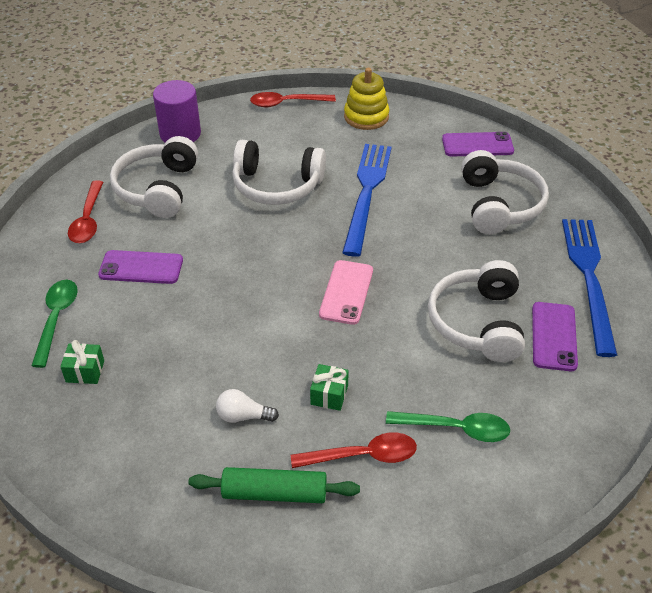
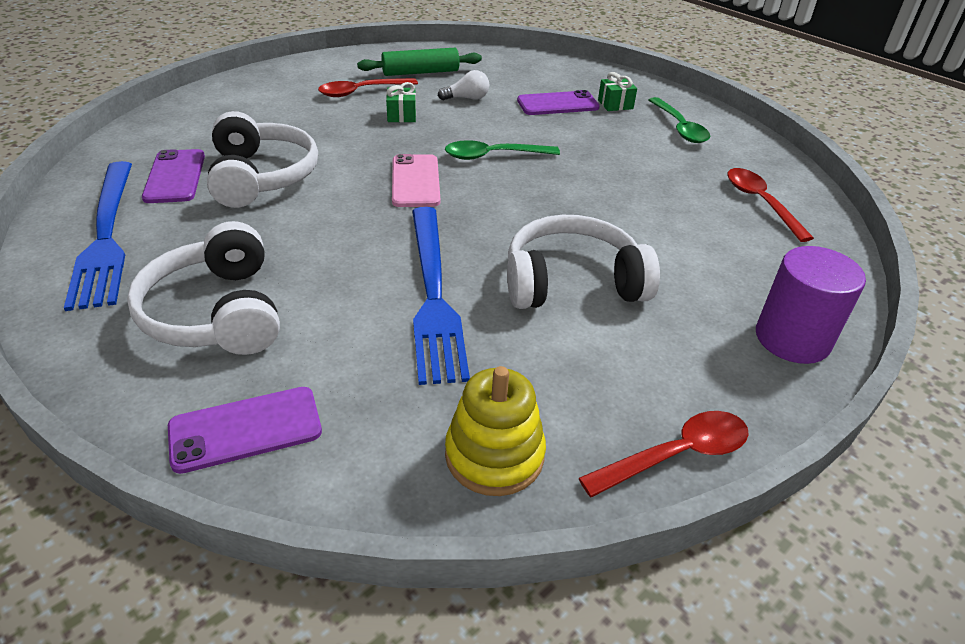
camera: 160 degrees right, 5 degrees down
(141, 267) = (649, 171): purple phone -> purple phone (557, 104)
(158, 189) = (725, 250): white headphones -> none
(455, 429) = (285, 111): green spoon -> green spoon (494, 156)

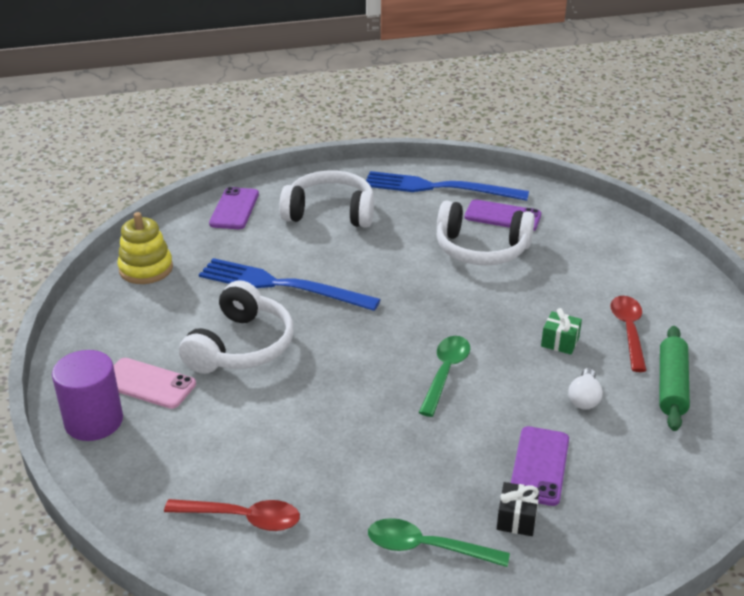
camera: 120 degrees right, 5 degrees down
(415, 181) = (428, 316): pink phone -> pink phone (148, 383)
(615, 104) = (516, 519): green gift -> black gift
(676, 455) = (81, 324): red spoon -> none

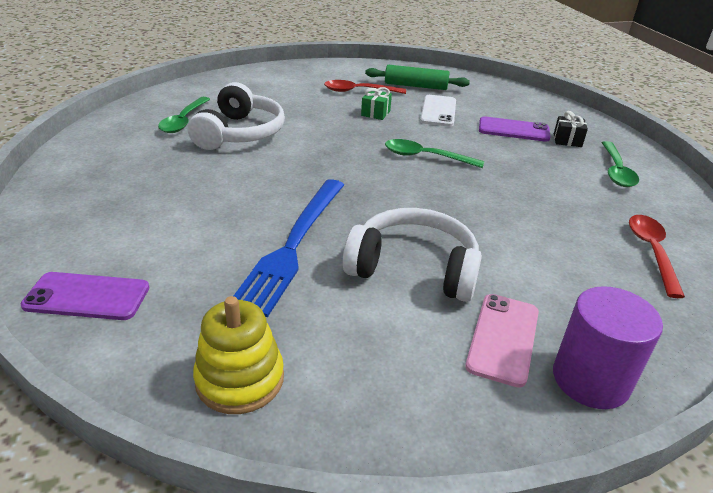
camera: 95 degrees left, 0 degrees up
(330, 213) = (136, 214): white headphones -> none
(439, 188) = (112, 147): blue fork -> none
(502, 216) = (184, 121): purple phone -> green spoon
(584, 398) = (438, 111): white light bulb -> white phone

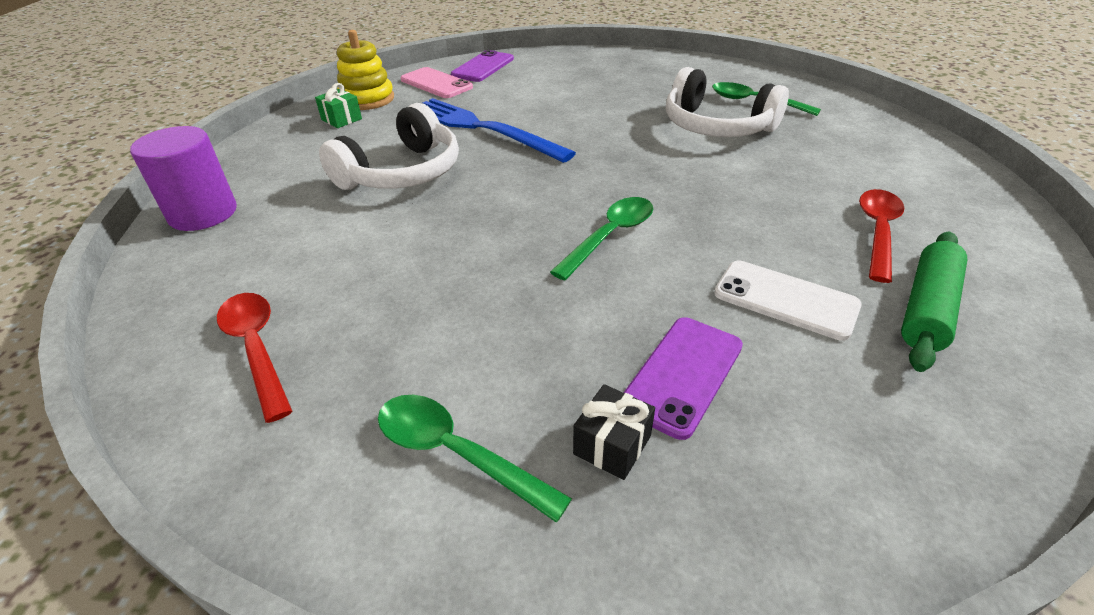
camera: 115 degrees right, 5 degrees up
(375, 113) = (775, 228): green gift -> green gift (341, 119)
(503, 338) = (284, 189): pink phone -> pink phone (436, 83)
(651, 252) = (257, 349): red spoon -> red spoon turned 150 degrees counterclockwise

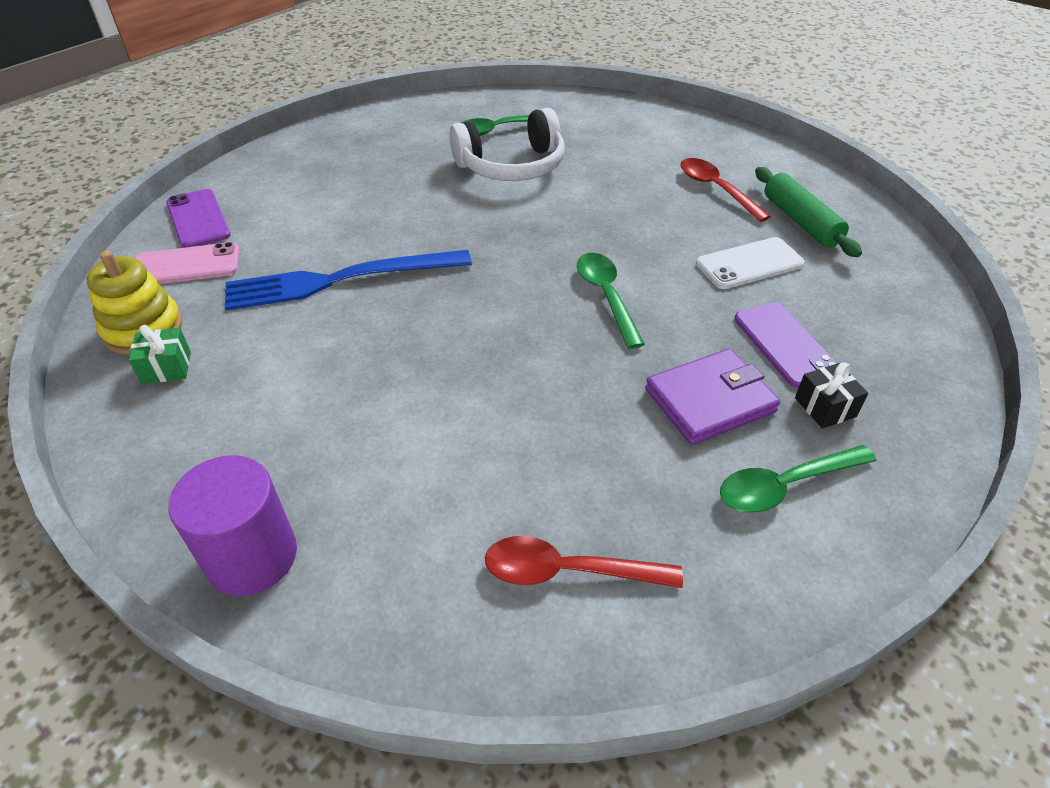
camera: 55 degrees left, 5 degrees up
(401, 172) = (359, 367): white headphones -> none
(533, 352) = (710, 401): none -> purple wallet

